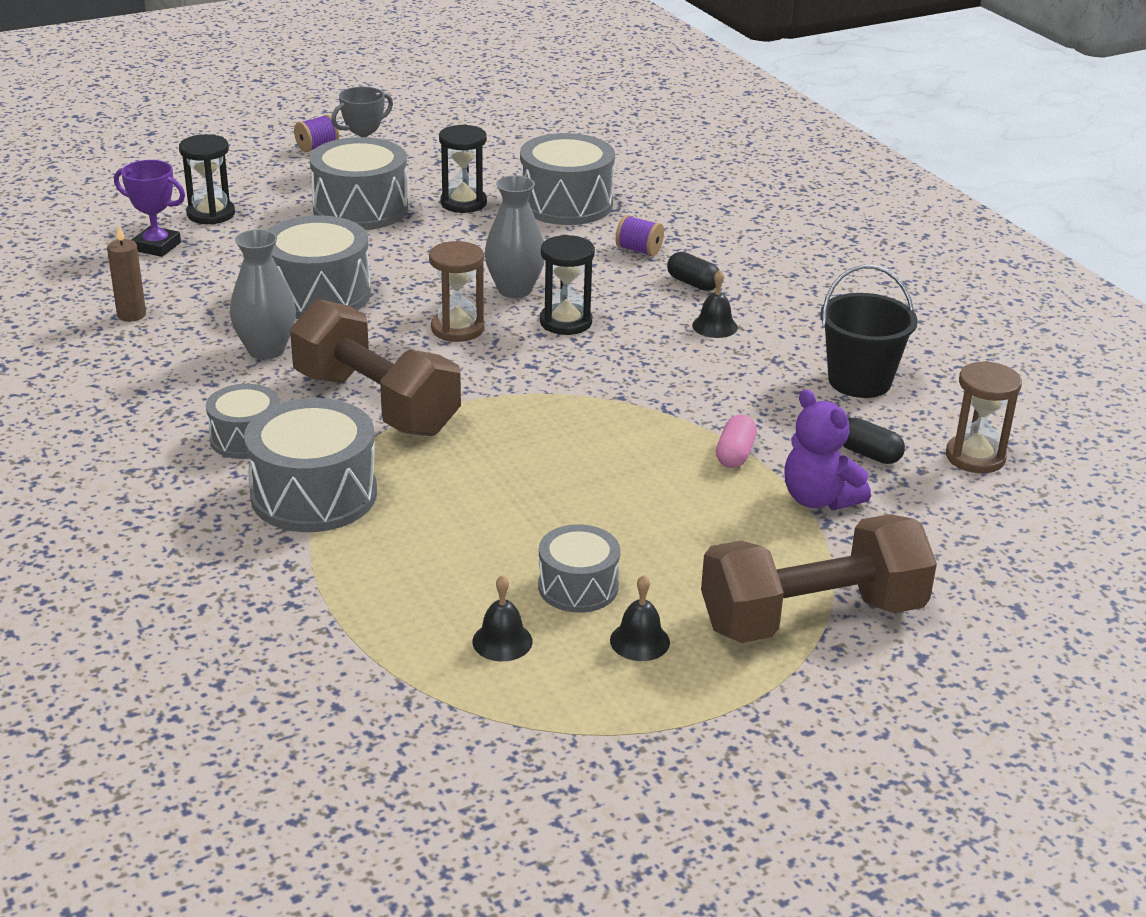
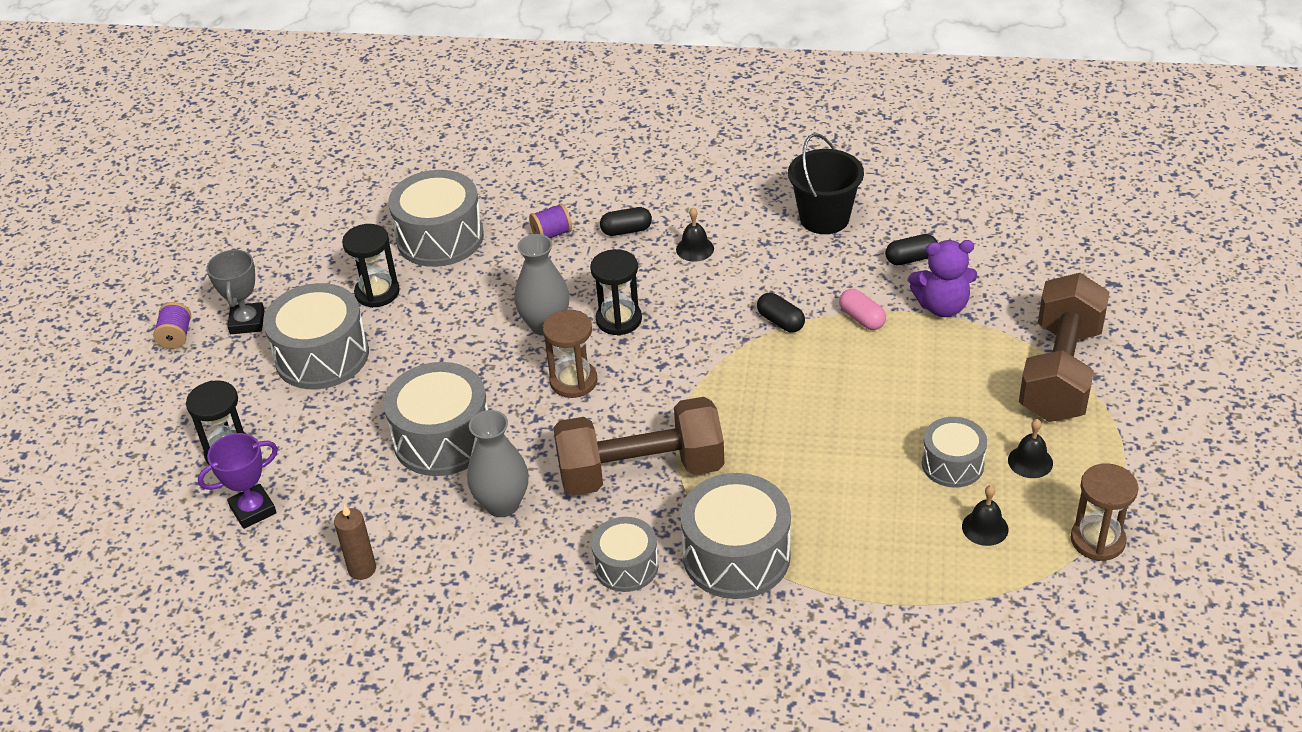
camera: 50 degrees left, 10 degrees up
(670, 408) = (780, 321): none -> black capsule
(975, 457) = (951, 216): brown hourglass -> brown hourglass (1097, 540)

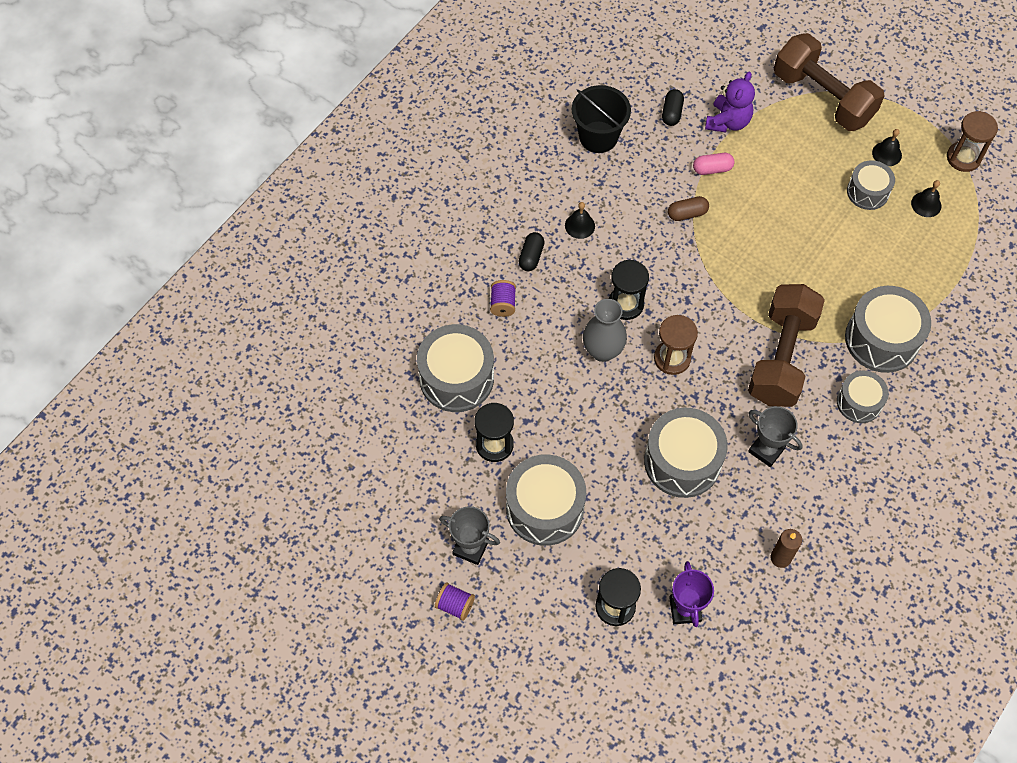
camera: 65 degrees left, 20 degrees up
(502, 504) = (766, 450): grey vase -> grey trophy
(780, 321) = (687, 214): black capsule -> brown capsule

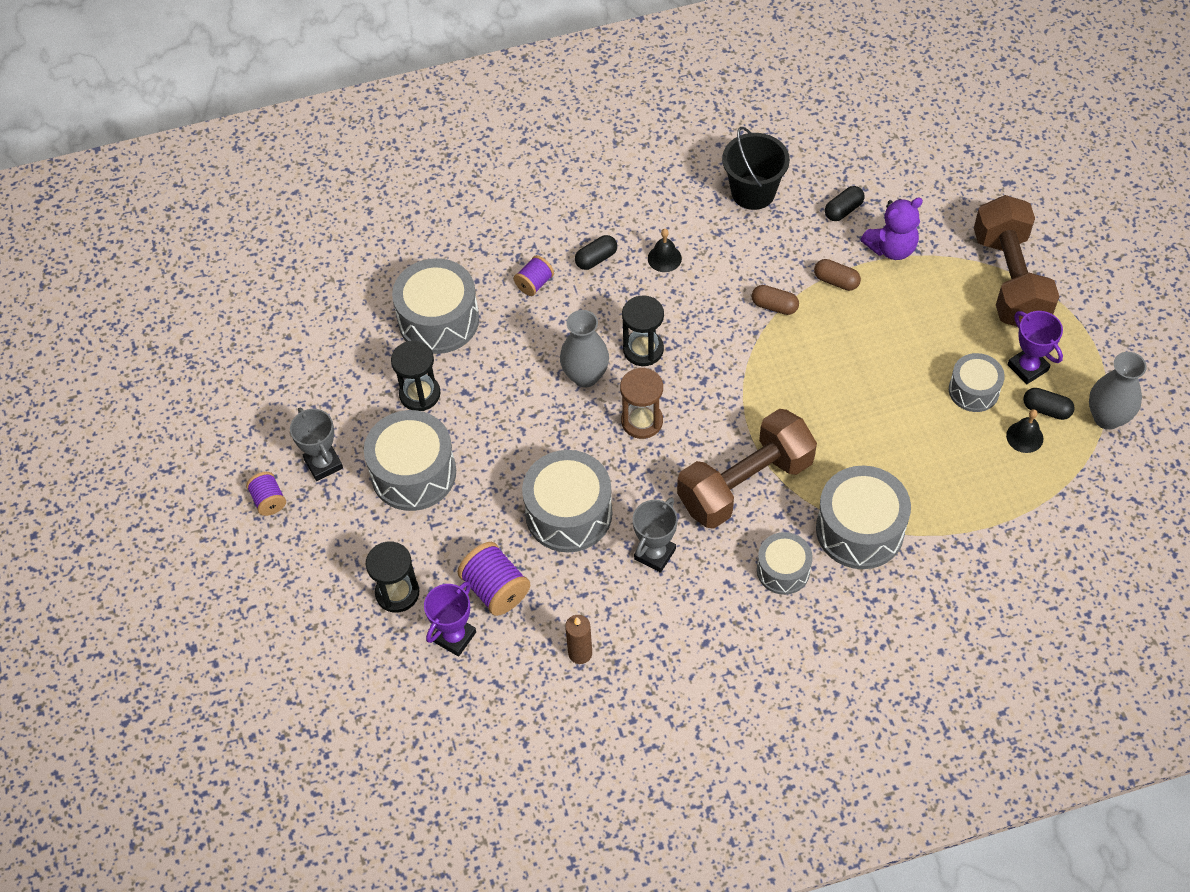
camera: 40 degrees right, 5 degrees down
(682, 553) = (495, 589): none -> purple spool
(712, 169) = (836, 281): pink capsule -> brown capsule
(766, 450) = (655, 554): grey trophy -> grey trophy turned 45 degrees clockwise
(887, 154) = (1027, 367): black bell -> purple trophy
(923, 176) = (1046, 409): none -> black capsule
(963, 158) = (1107, 417): brown hourglass -> grey vase

